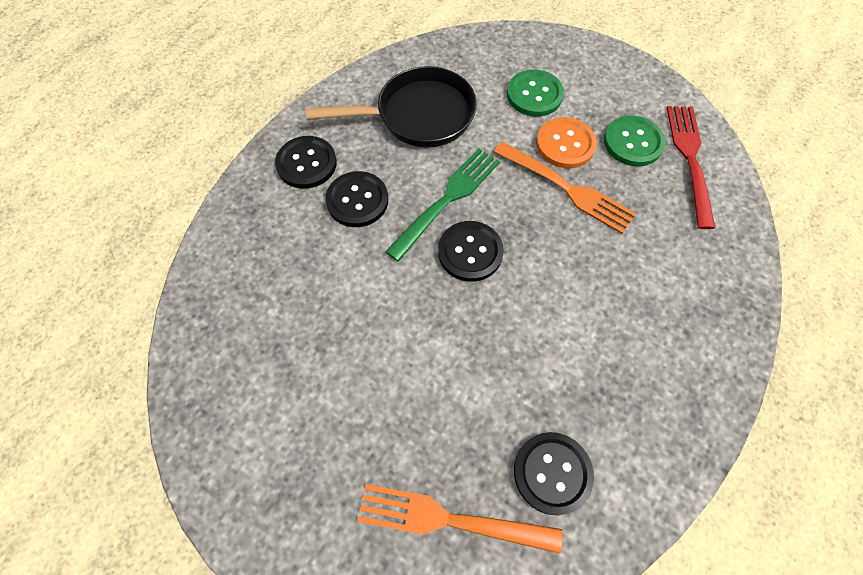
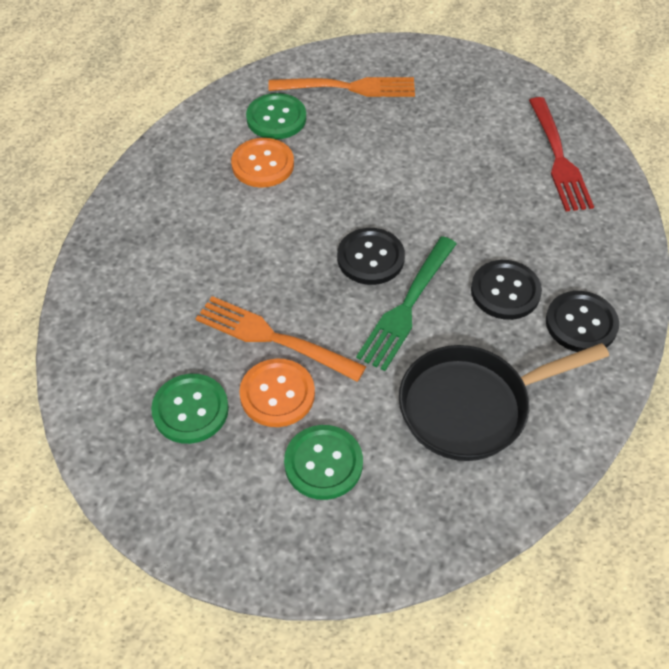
camera: 170 degrees right, 10 degrees down
(552, 473) = (276, 118): black button -> green button
(571, 393) = (263, 164): none -> orange button
(690, 159) = (120, 397): red fork -> red fork (558, 158)

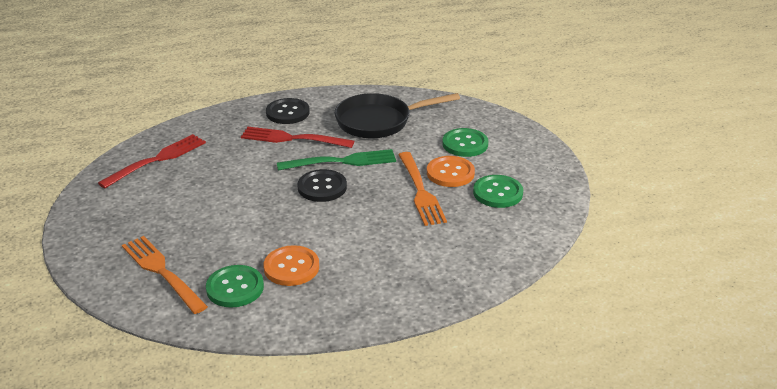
camera: 130 degrees left, 20 degrees down
(471, 406) = (378, 121): black pan -> black pan turned 135 degrees clockwise
(505, 291) = (292, 138): black button -> red fork

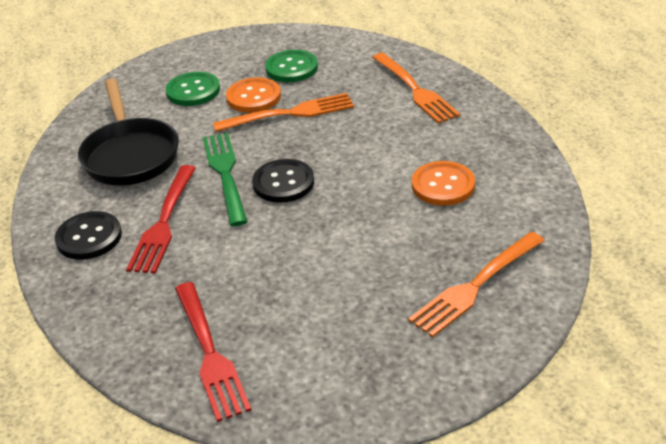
camera: 90 degrees left, 5 degrees up
(157, 160) = (210, 353): red fork -> red fork turned 150 degrees counterclockwise
(235, 288) = (488, 220): green button -> none
(448, 264) = (415, 90): none -> orange fork

